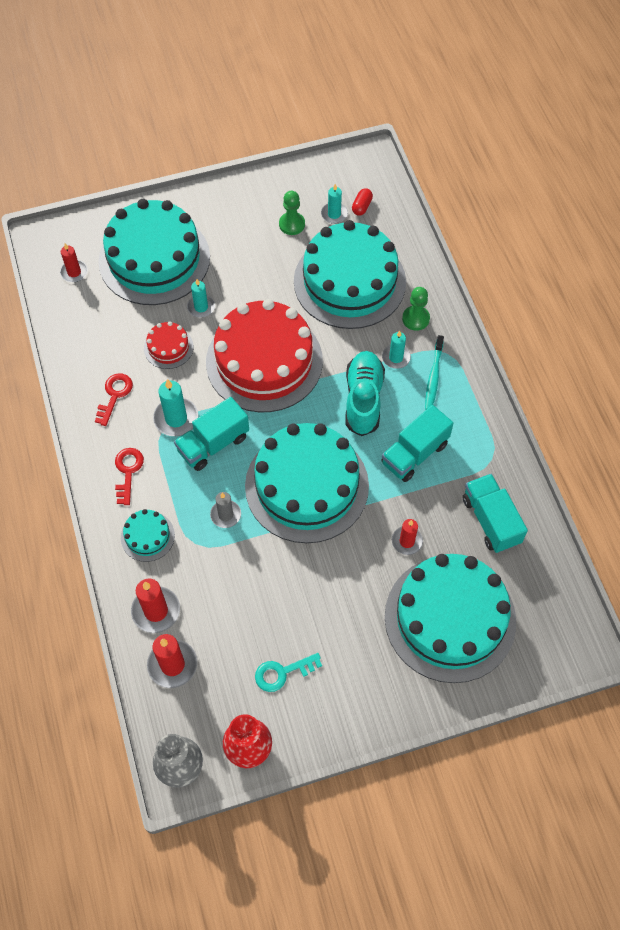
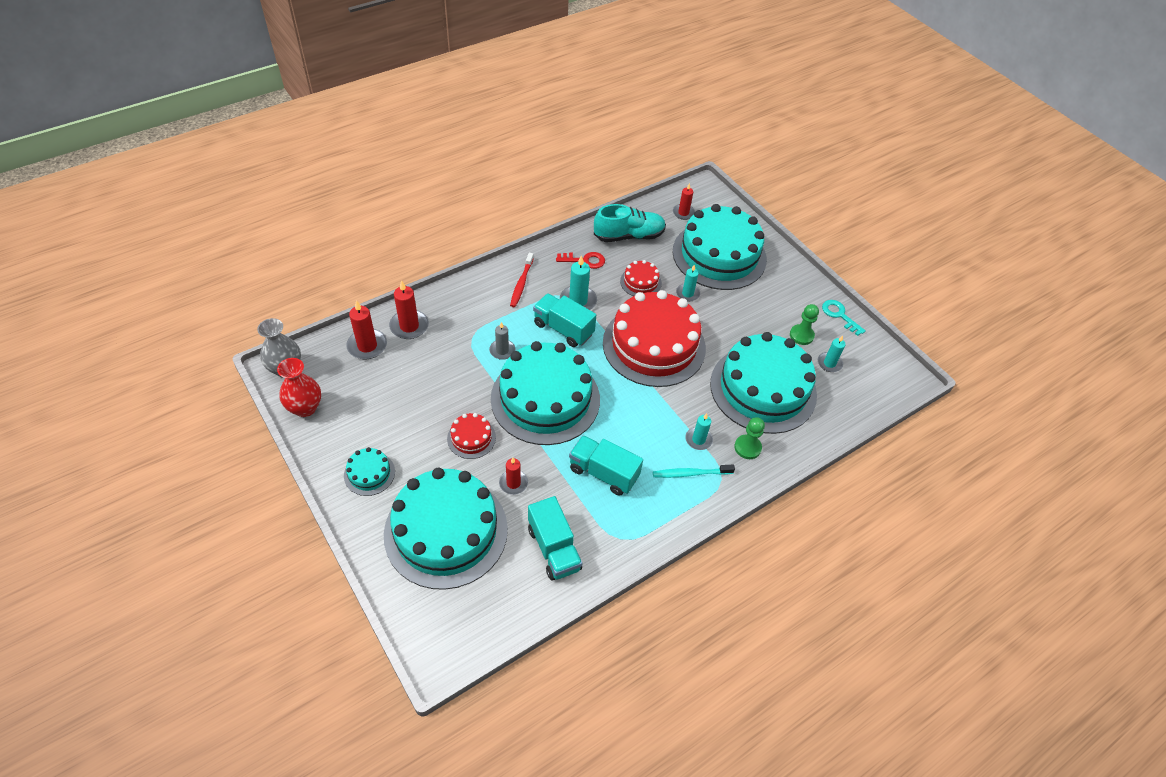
camera: 70 degrees right, 10 degrees down
(128, 471) = (521, 283): red key -> red toothbrush
(147, 536) = (470, 307): turquoise cake -> turquoise cake (369, 473)
(282, 673) = (372, 417): turquoise key -> turquoise key (839, 315)
(339, 571) = (471, 438): none -> red cake
(362, 206) = (849, 382): red capsule -> none
(363, 399) = (645, 423): turquoise shoe -> turquoise shoe (629, 236)
(491, 520) = (554, 549): turquoise truck -> turquoise truck turned 105 degrees clockwise

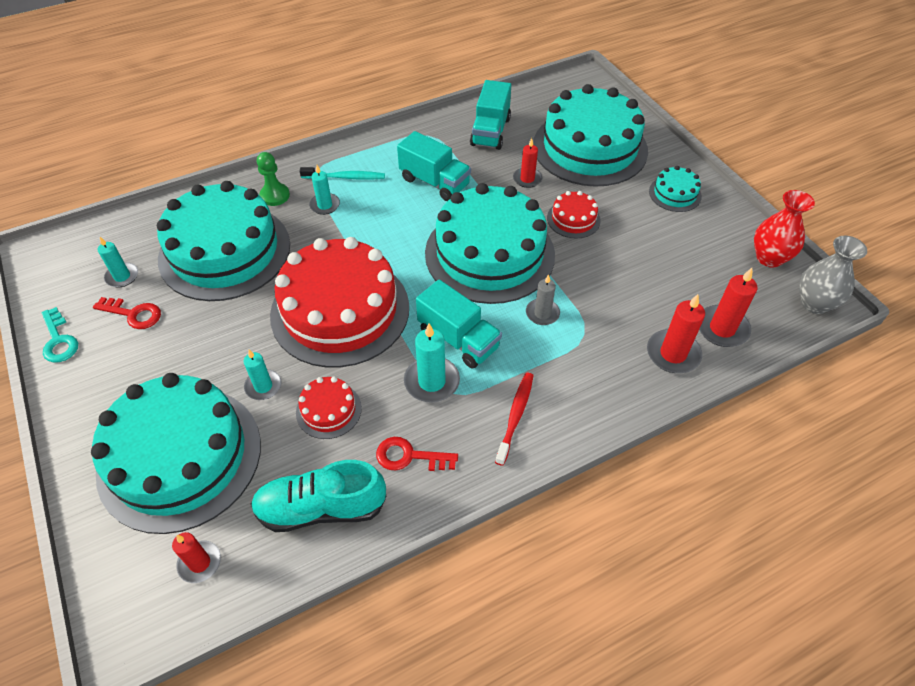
camera: 170 degrees left, 0 degrees up
(554, 549) = (490, 132): turquoise truck -> turquoise truck turned 150 degrees counterclockwise
(801, 335) = (133, 314): green pawn -> red key

